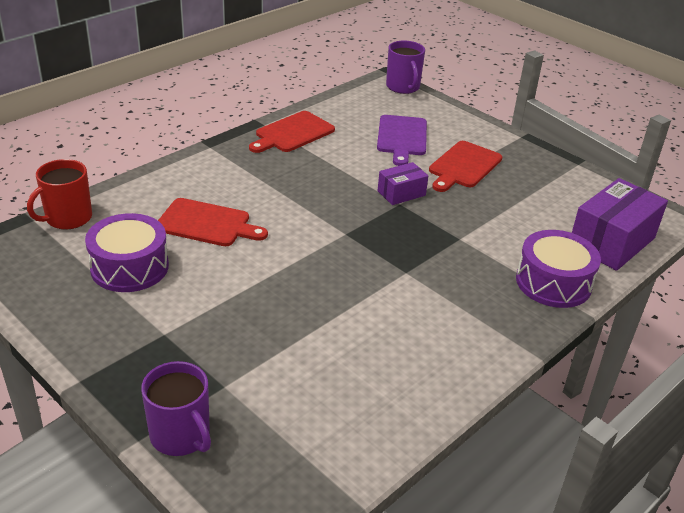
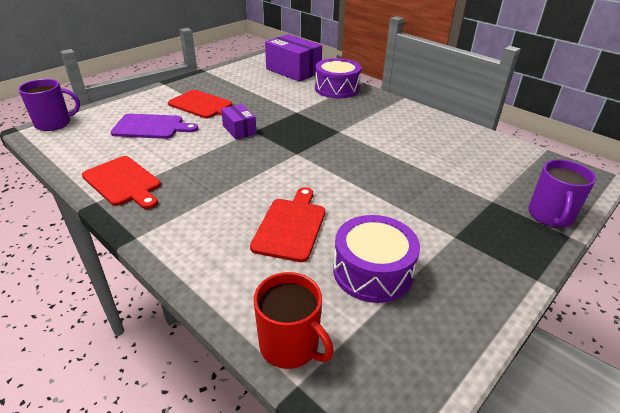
camera: 90 degrees left, 0 degrees up
(181, 436) = (550, 216): purple mug -> purple mug turned 150 degrees clockwise

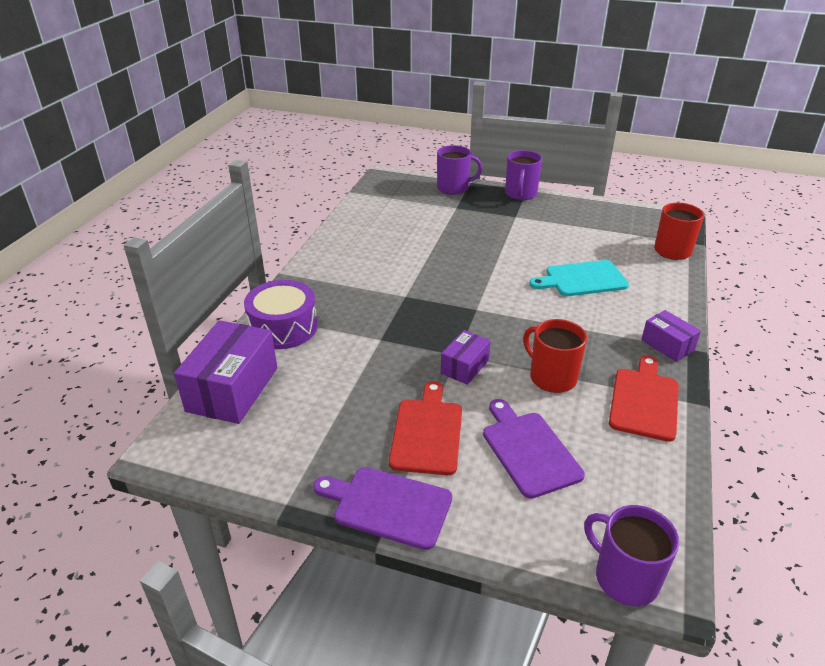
camera: 115 degrees left, 0 degrees up
(153, 227) = (667, 345): none -> purple box
(174, 87) = (388, 505): none -> purple cutting board
(191, 156) = (551, 377): none -> red mug
(291, 226) = (582, 279): red cutting board -> turquoise cutting board
(372, 271) = (585, 238): purple drum -> none
(522, 267) = (520, 194): none -> purple mug

